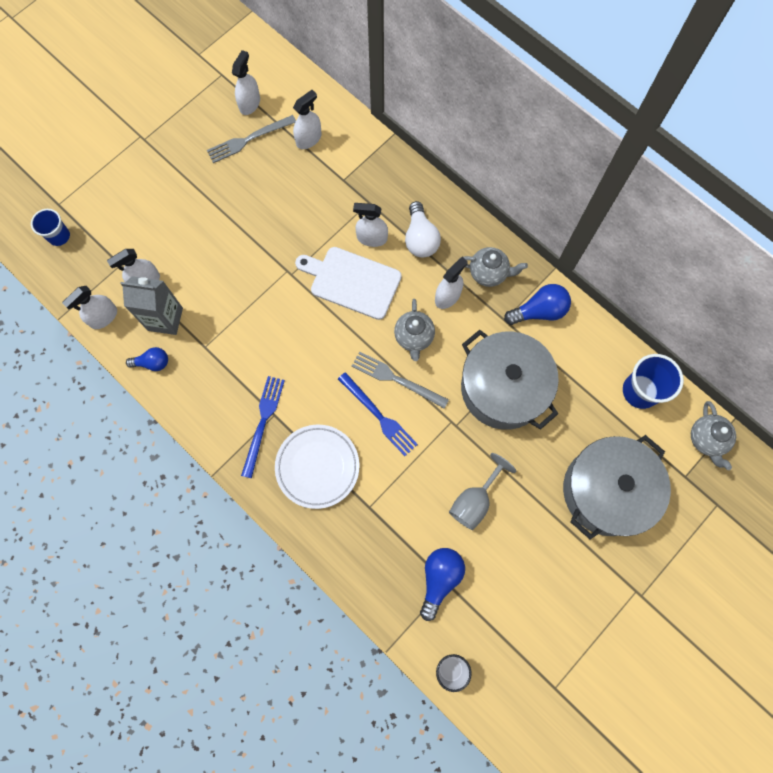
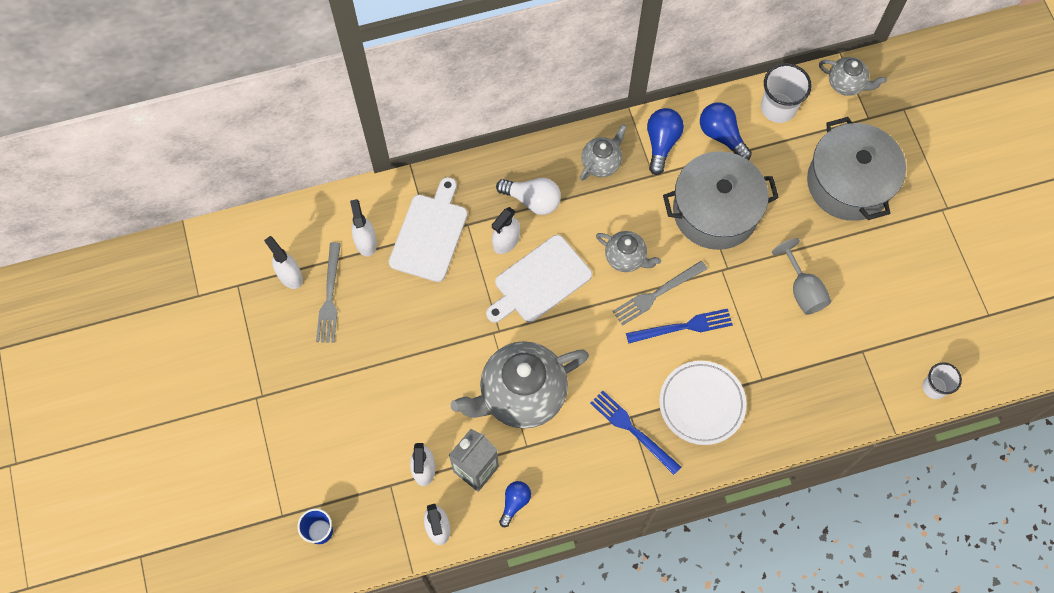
camera: 60 degrees left, 5 degrees down
(246, 320) = (521, 395): none -> grey teapot
(343, 180) = (430, 234): none -> white cutting board
(439, 579) = (855, 355): blue light bulb -> blue light bulb (721, 136)
(447, 296) = (603, 209): white spray bottle -> none
(640, 391) = (778, 108): blue cup -> white cup

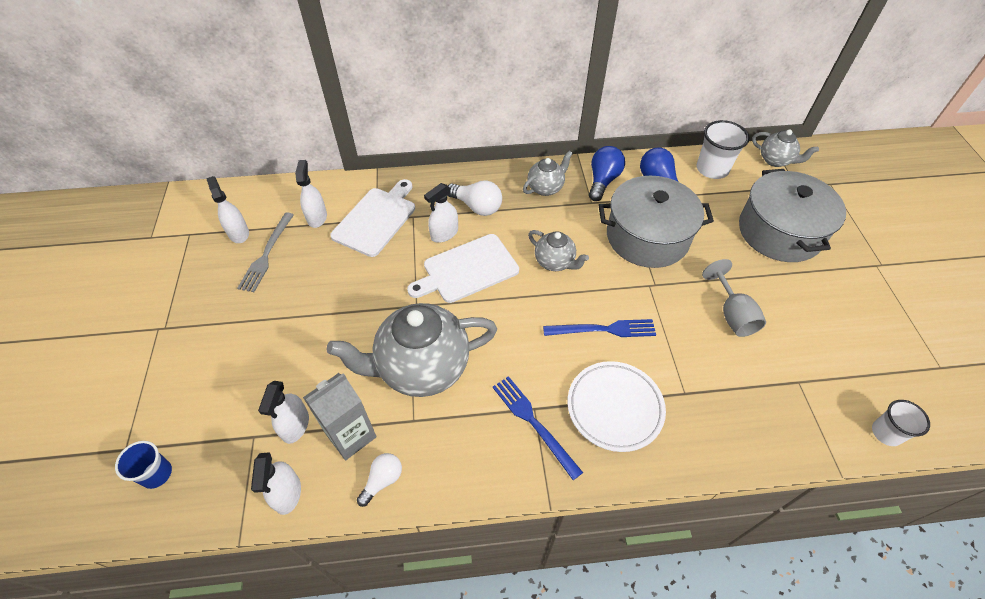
camera: 10 degrees right, 15 degrees down
(514, 503) = (382, 480): blue light bulb -> white light bulb
(657, 294) = (581, 296): grey fork -> none

